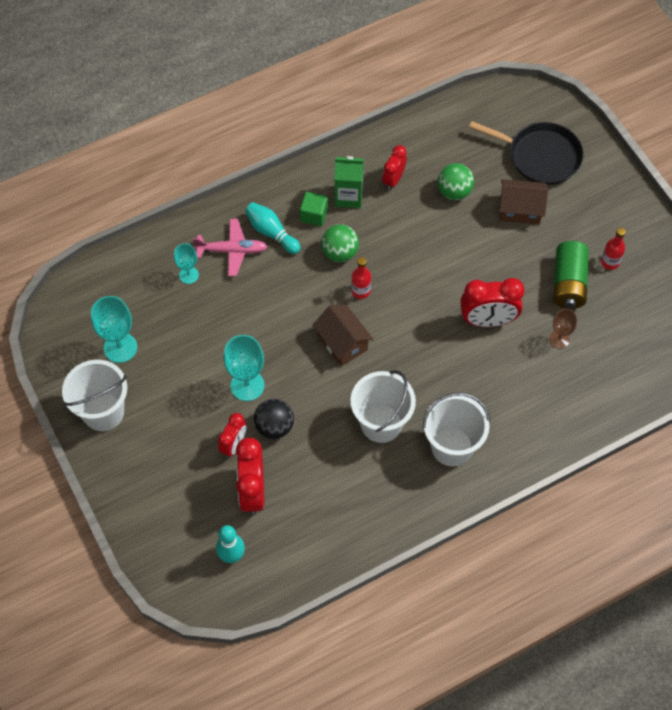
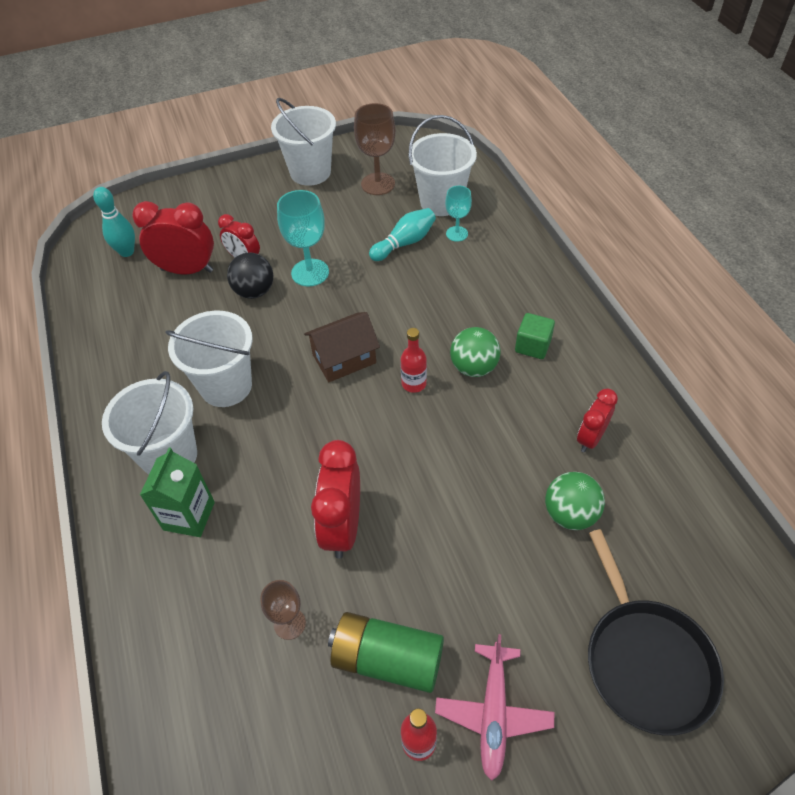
camera: 100 degrees right, 10 degrees down
(120, 347) = (378, 184): turquoise goblet -> brown goblet
(145, 291) = (441, 202): none -> white bucket
(231, 250) = (485, 269): pink plane -> pink plane (493, 712)
(271, 232) = (508, 304): turquoise bowling pin -> turquoise bowling pin (404, 243)
(348, 196) = (562, 384): green carton -> green carton (189, 516)
(393, 180) = (590, 438): red clock -> red clock turned 90 degrees counterclockwise
(520, 209) = (535, 606): brown house -> none
(540, 156) = (646, 661): black pan -> black pan turned 45 degrees counterclockwise

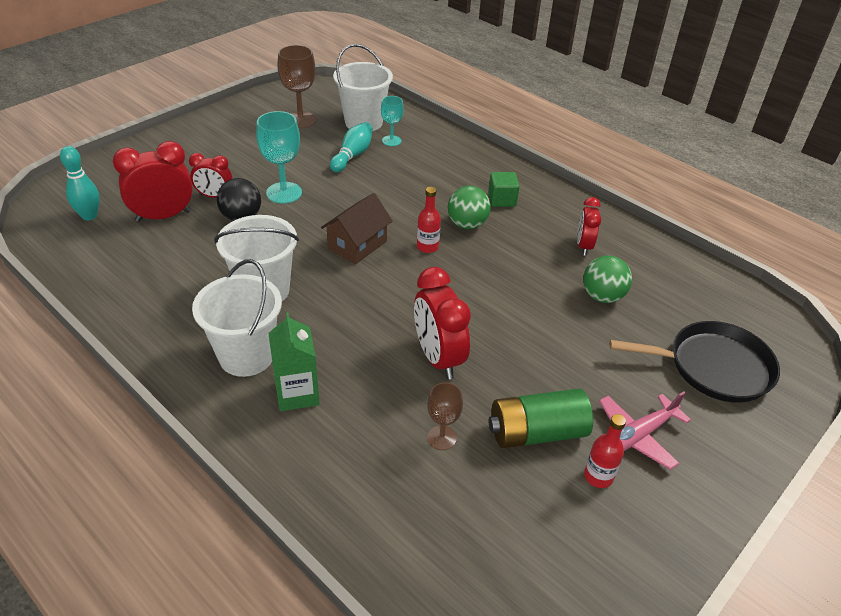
camera: 30 degrees left, 10 degrees down
(310, 172) = (233, 123): white bucket -> none
(493, 712) = (637, 436): pink plane -> pink plane turned 75 degrees clockwise
(646, 661) = (713, 367): black pan -> black pan turned 45 degrees counterclockwise

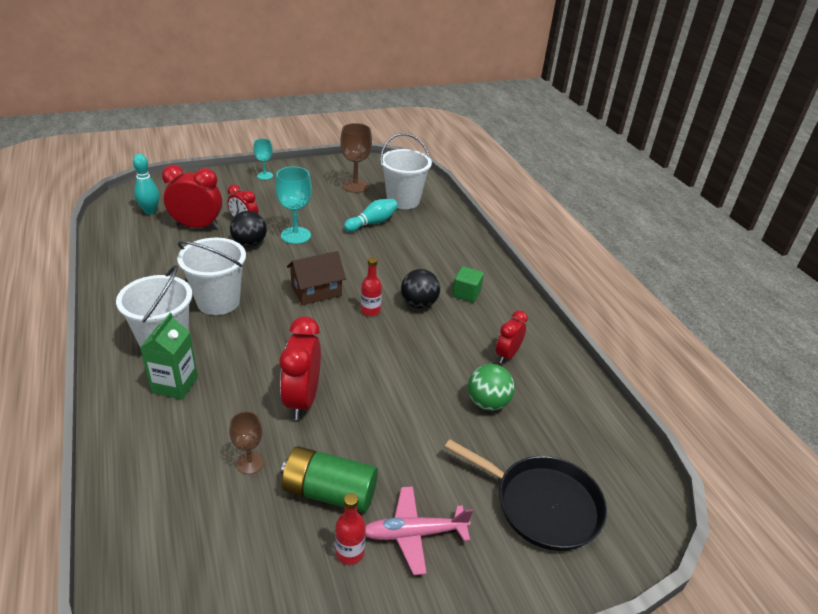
camera: 25 degrees right, 5 degrees down
(391, 141) = (413, 220): turquoise goblet -> turquoise goblet (265, 175)
(467, 224) = (419, 304): green ball -> black ball

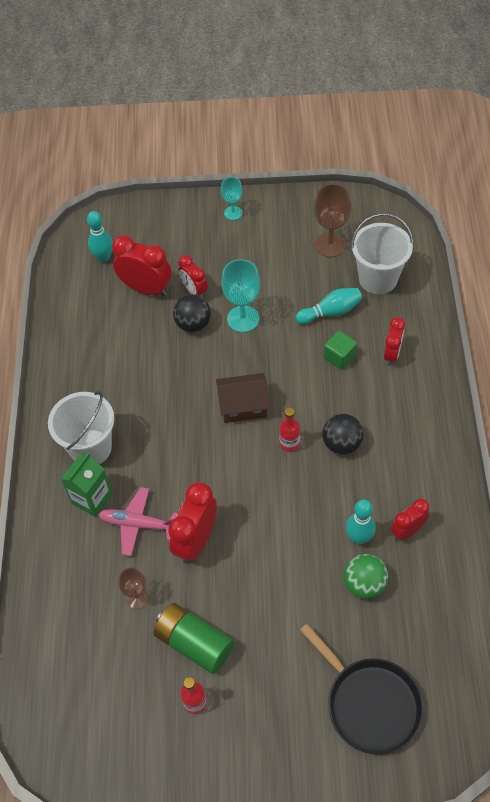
camera: 25 degrees right, 20 degrees up
(218, 301) = (147, 403): white bucket -> none
(414, 534) = (251, 701): pink plane -> pink plane (138, 524)
(435, 242) = (392, 354): none -> red clock
(465, 368) = (359, 537): none -> turquoise bowling pin
(466, 294) = (397, 439): green cube -> green cube (339, 357)

